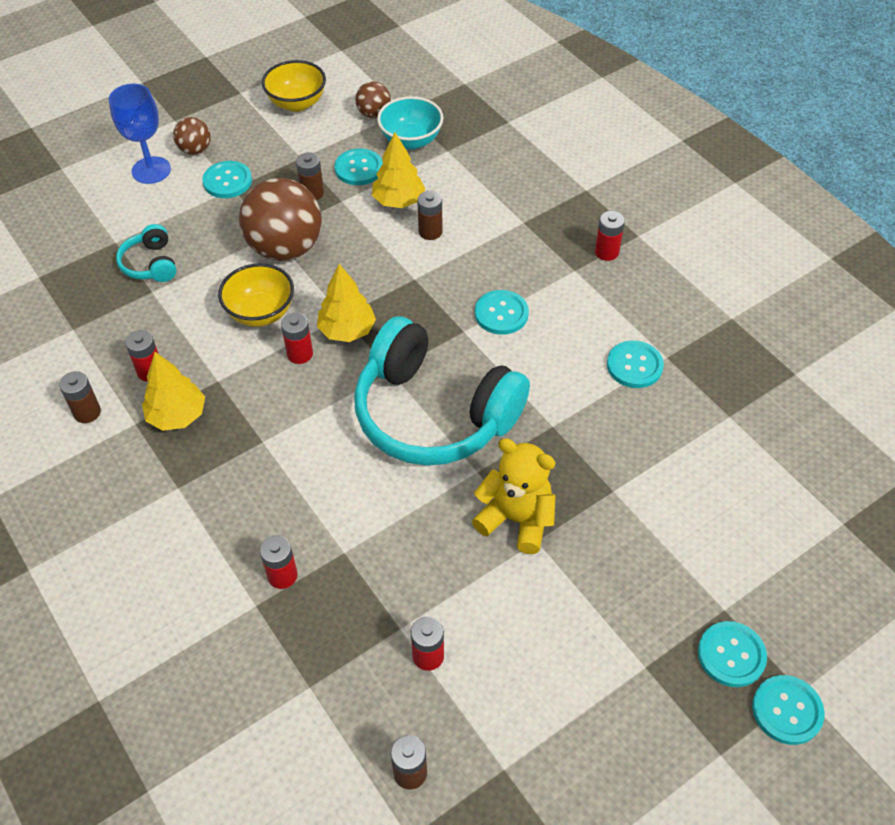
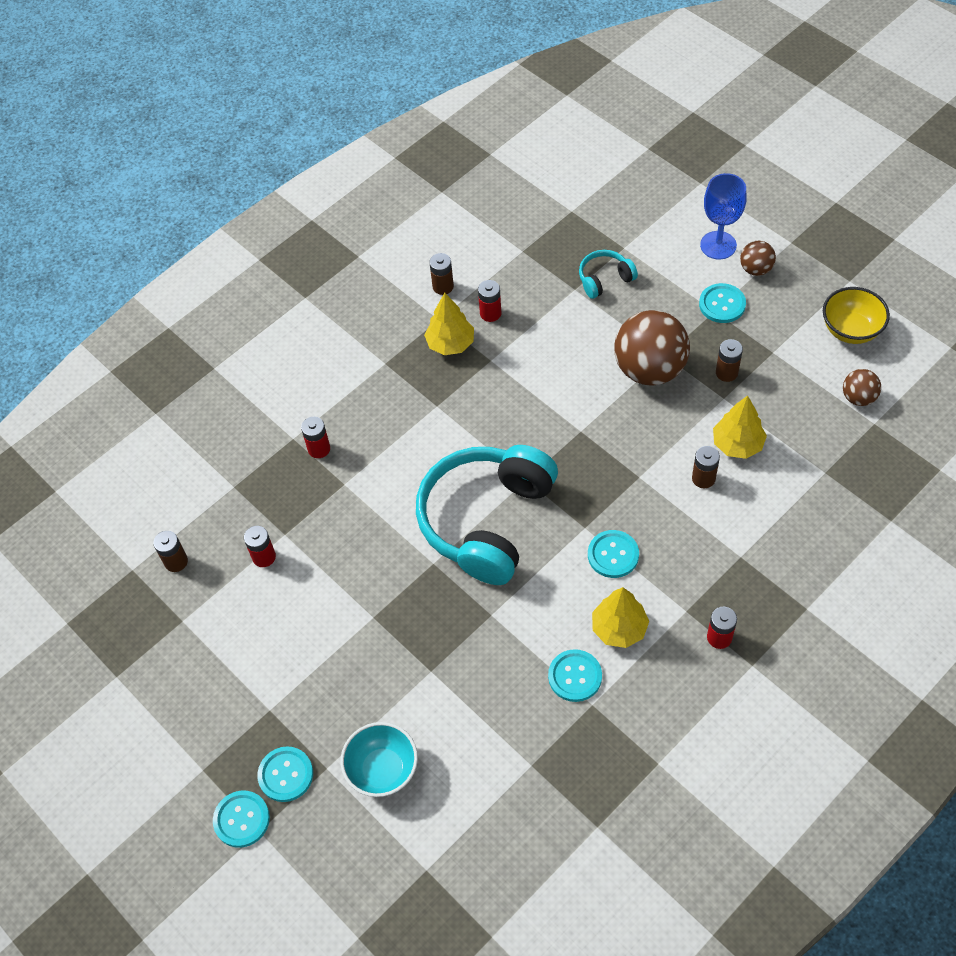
camera: 85 degrees right, 5 degrees up
(261, 313) = (569, 370): yellow bowl -> none
(300, 354) = (530, 409): red battery -> none
(347, 330) = (564, 438): yellow tree -> yellow tree (619, 628)
(359, 168) = (772, 402): turquoise button -> none
(411, 140) = (828, 438): turquoise bowl -> turquoise bowl (382, 770)
(516, 519) = (391, 599): yellow teddy bear -> none

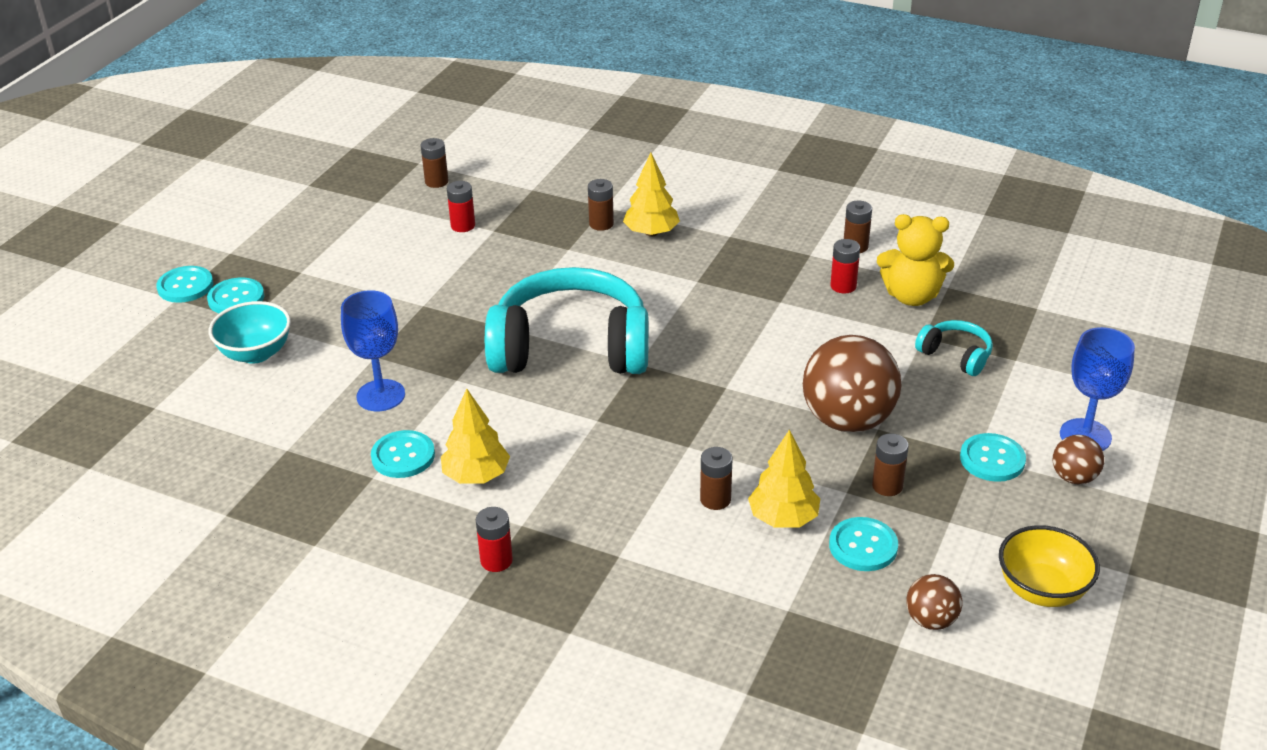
camera: 65 degrees right, 20 degrees down
(319, 449) = (601, 224): red battery -> brown battery
(450, 344) = (783, 270): yellow tree -> yellow tree (651, 233)
(488, 677) = (380, 395): none -> blue goblet
(523, 277) = (911, 296): none -> yellow teddy bear
(613, 555) = (571, 449): turquoise button -> turquoise button (863, 546)

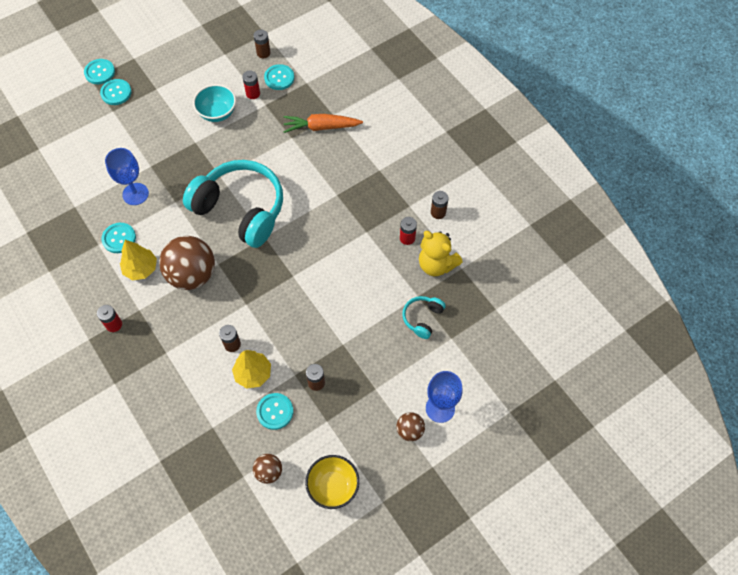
camera: 30 degrees right, 25 degrees up
(256, 353) = (101, 136): turquoise bowl -> turquoise bowl (217, 113)
(601, 224) = (321, 127): brown battery -> orange carrot
(651, 233) = (341, 147): yellow tree -> none
(848, 420) = (332, 331): brown ball -> brown ball (192, 275)
(955, 356) = (422, 318): turquoise headphones -> turquoise headphones turned 135 degrees counterclockwise
(992, 459) = (380, 396): turquoise button -> turquoise button (279, 78)

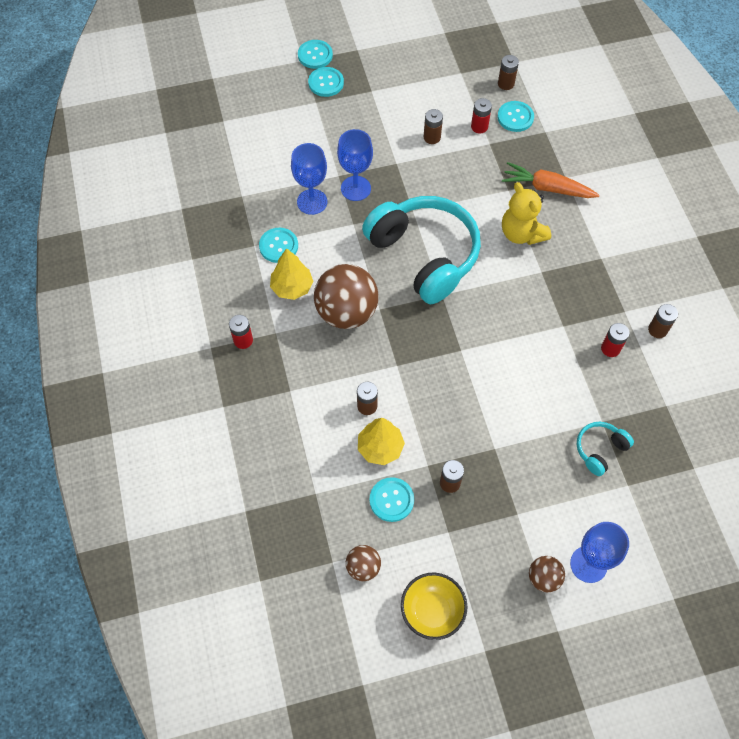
camera: 20 degrees right, 0 degrees up
(168, 172) = (355, 188): none -> blue goblet
(217, 113) = (432, 137): turquoise bowl -> brown battery
(436, 264) = (636, 391): yellow teddy bear -> yellow teddy bear (521, 233)

